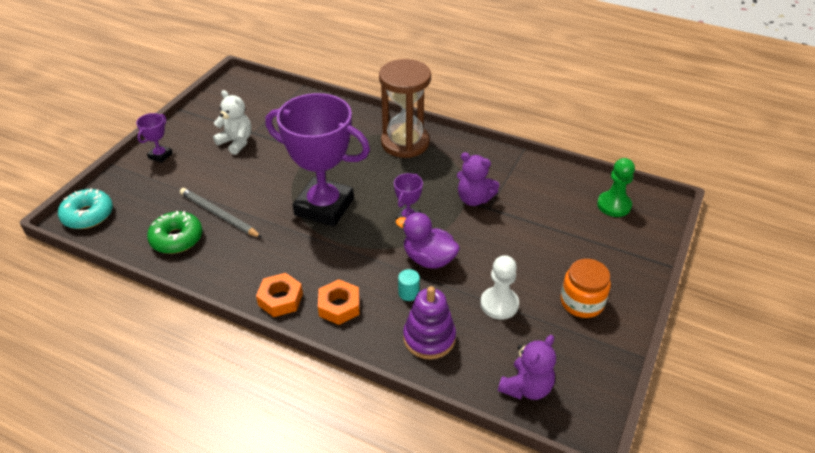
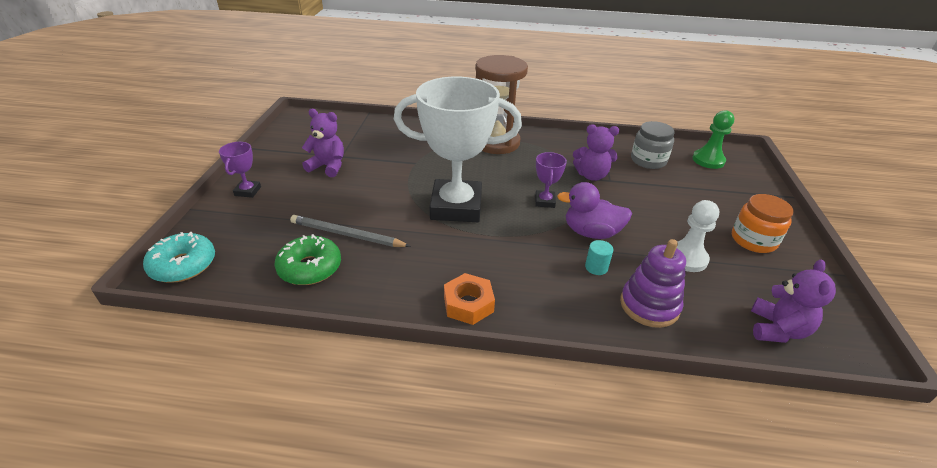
camera: 20 degrees left, 5 degrees down
(236, 142) = (328, 166): white teddy bear -> purple teddy bear
(324, 207) = (456, 207): purple trophy -> white trophy
(339, 306) = (536, 296): orange nut -> none
(547, 193) = (648, 160): none -> grey jar

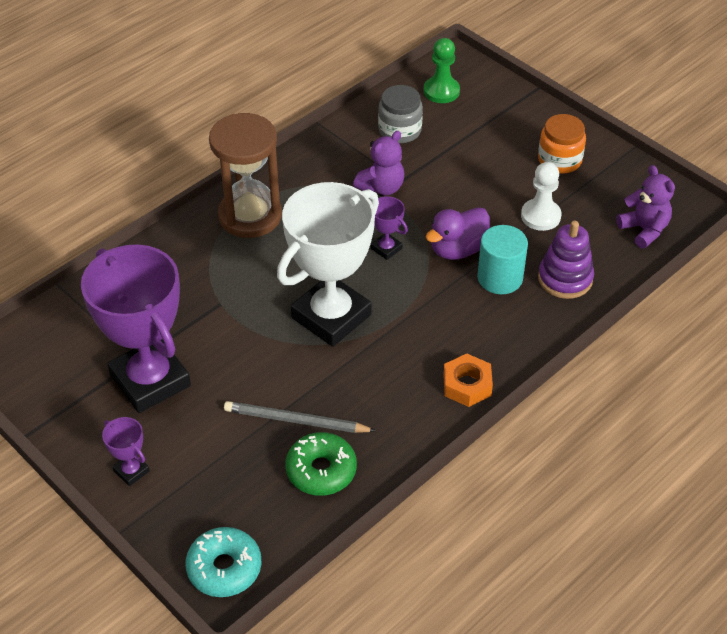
camera: 50 degrees left, 10 degrees up
(328, 166) = (150, 380): purple teddy bear -> purple trophy
(347, 235) = (296, 421): grey pencil -> grey pencil turned 45 degrees clockwise
(596, 267) = (500, 278): turquoise cylinder -> turquoise cylinder, size x1.96

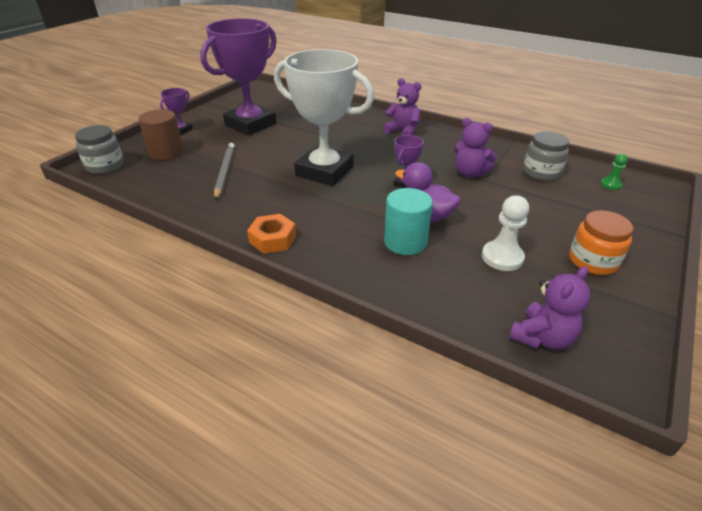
camera: 75 degrees right, 10 degrees down
(209, 490) = (166, 153): none -> brown cylinder
(224, 568) = (105, 166): turquoise donut -> grey jar
(250, 216) = (403, 132): brown hourglass -> purple teddy bear
(321, 470) = (181, 187): green donut -> none
(441, 91) = (610, 185): green pawn -> green pawn, size x0.58
(565, 278) = (427, 282): purple stacking toy -> none

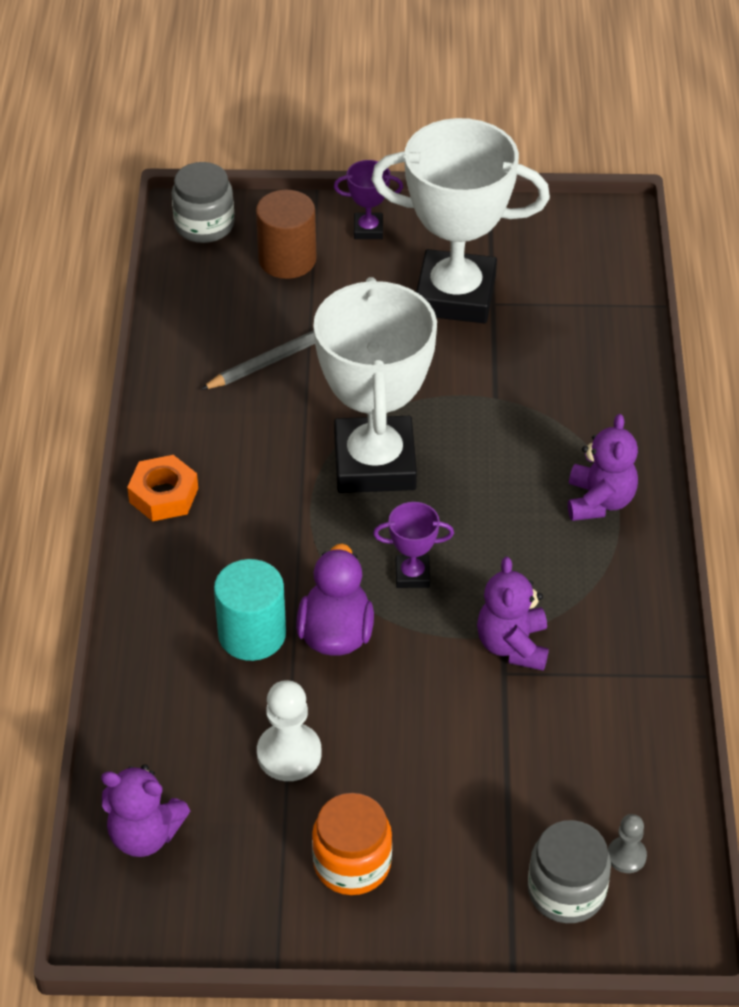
camera: 60 degrees right, 10 degrees up
(250, 124) = (455, 295): purple trophy -> white trophy
(541, 172) = (596, 745): grey jar -> grey jar (566, 891)
(610, 185) = (626, 856): green pawn -> grey pawn

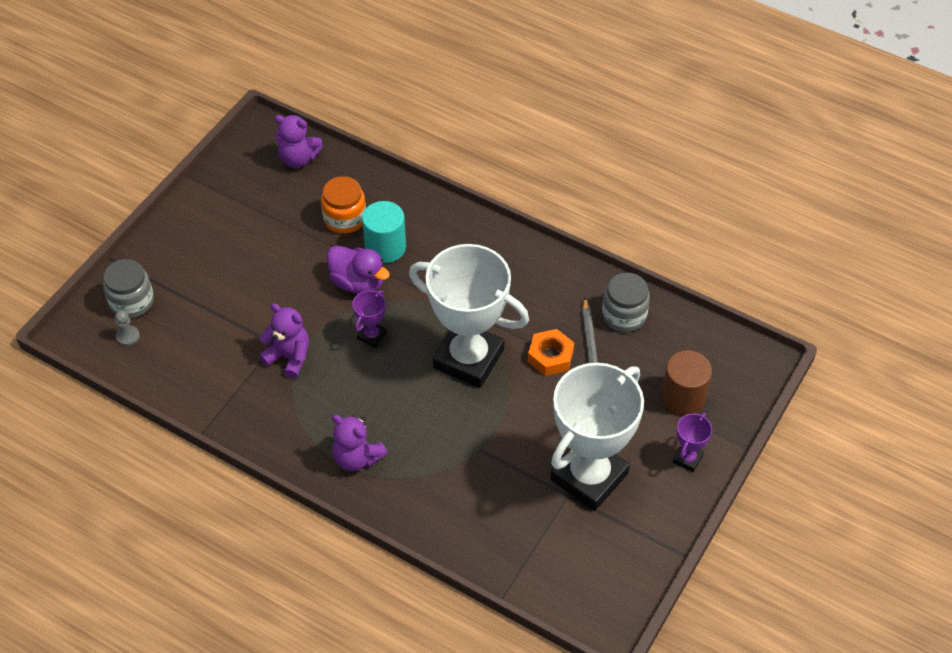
camera: 120 degrees right, 5 degrees up
(144, 835) = (298, 158): purple teddy bear -> purple teddy bear turned 120 degrees counterclockwise
(163, 495) = (513, 250): orange nut -> orange nut (550, 356)
(204, 225) = (746, 367): grey jar -> grey jar (624, 315)
(289, 754) = (299, 230): white pawn -> none
(352, 863) = (218, 227): orange jar -> orange jar (345, 218)

